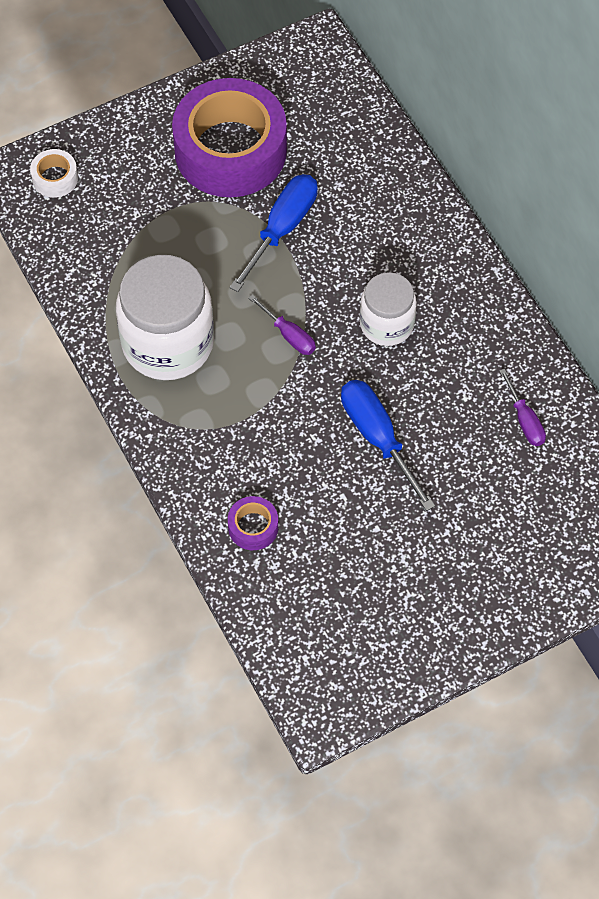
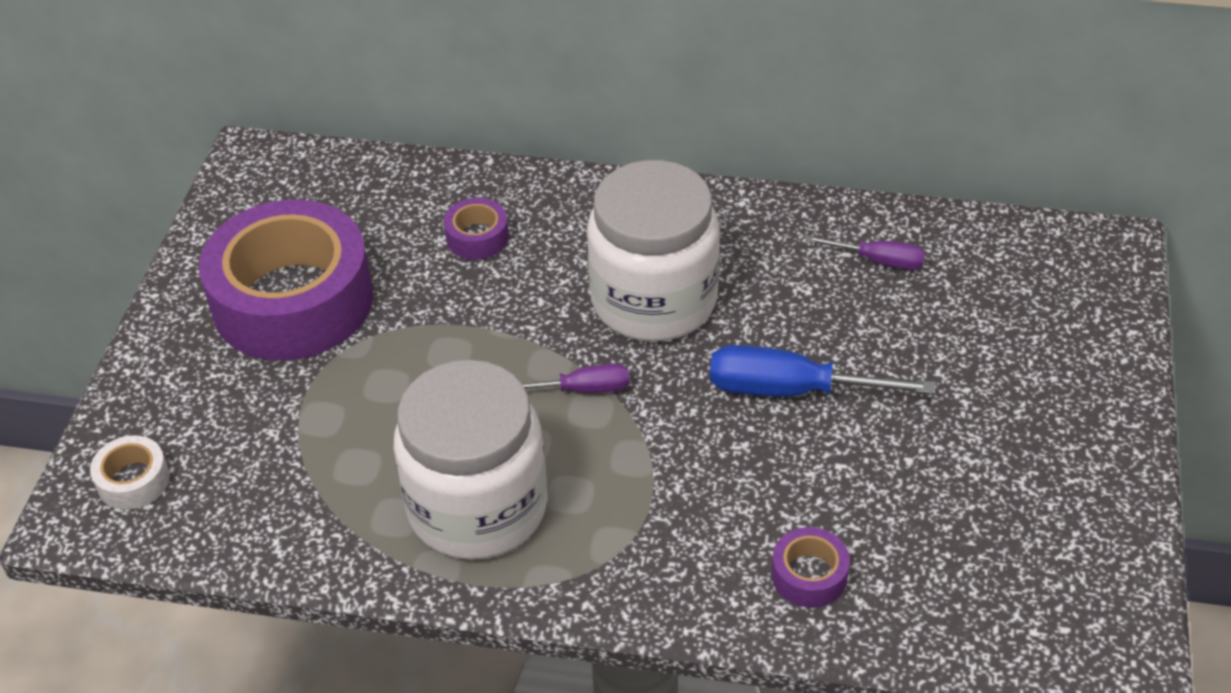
camera: 50 degrees left, 15 degrees down
(282, 229) = (442, 316): blue screwdriver -> none
(357, 201) = (477, 237): none -> purple tape
(386, 324) = (654, 300): white jar -> white jar, size x1.69

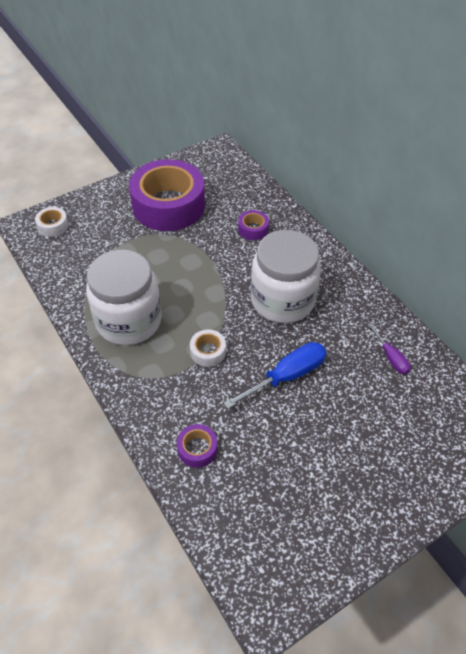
camera: 45 degrees right, 5 degrees up
(582, 389) = (214, 311): purple screwdriver -> none
(650, 449) = (208, 352): none -> white tape
(792, 390) = (286, 376): blue screwdriver -> blue screwdriver turned 90 degrees clockwise

